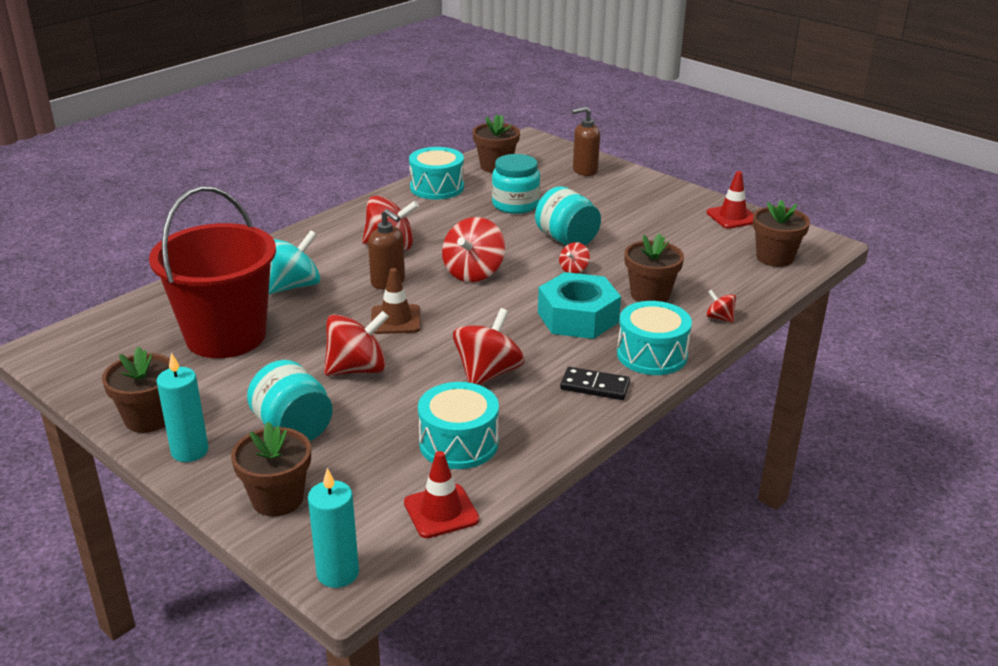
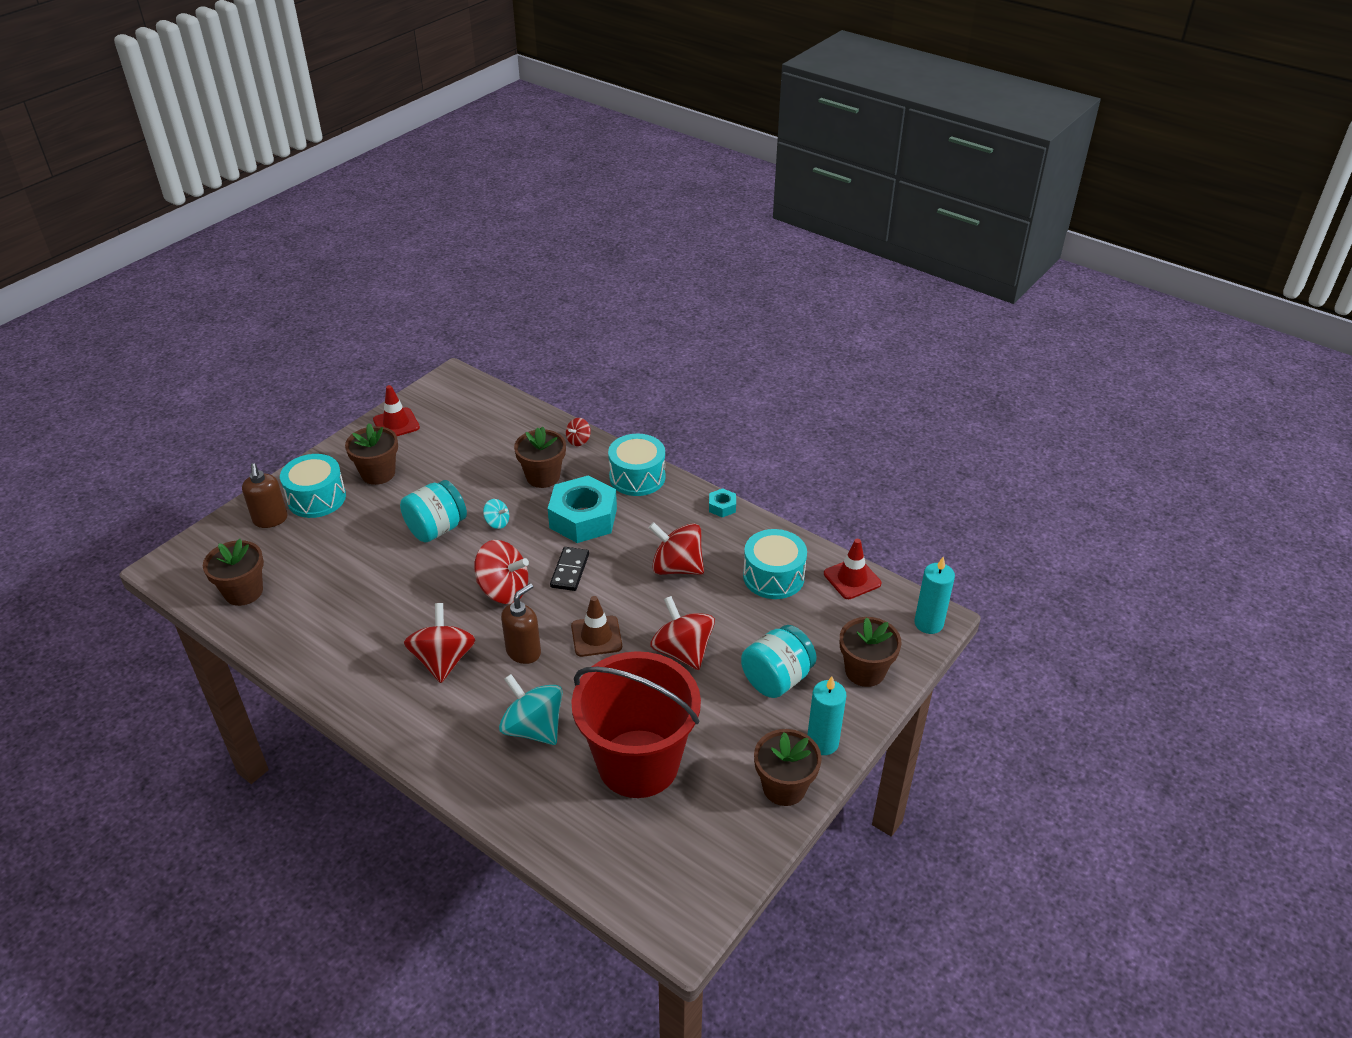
camera: 95 degrees left, 10 degrees up
(437, 187) = (295, 638): turquoise drum -> turquoise drum (316, 498)
(515, 204) = (351, 569): turquoise jar -> none
(573, 269) = (497, 522): red spinning top -> turquoise spinning top
(594, 414) = (722, 507): none -> turquoise nut
(595, 386) = (685, 507): black domino -> black domino (569, 571)
(774, 258) = (477, 405): brown flower pot -> brown flower pot (378, 473)

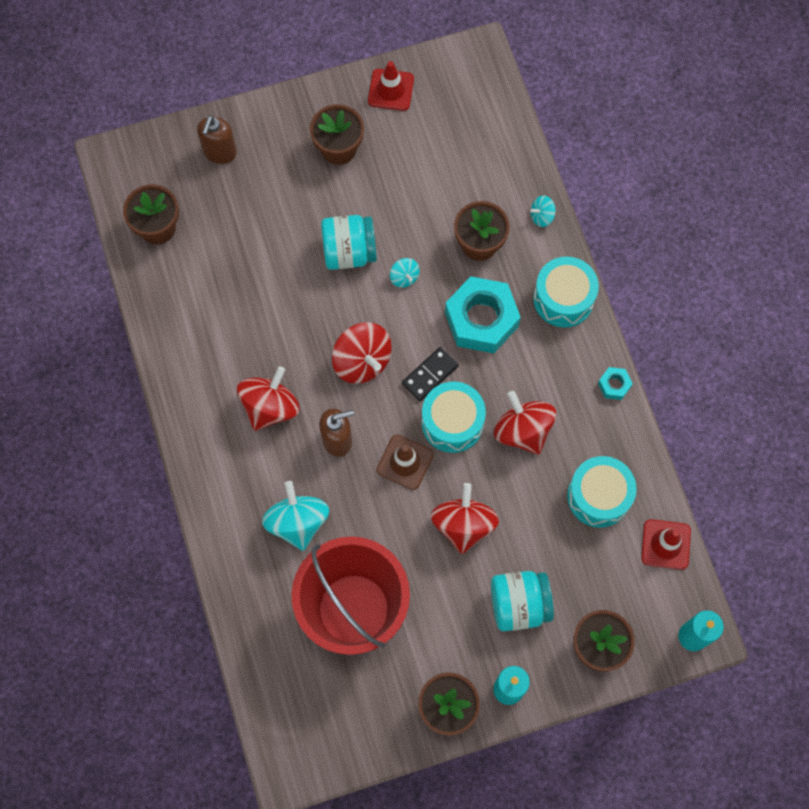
camera: 35 degrees right, 30 degrees up
(316, 498) = (270, 149): turquoise drum -> turquoise drum (452, 422)
(578, 440) = (542, 216): red spinning top -> turquoise spinning top

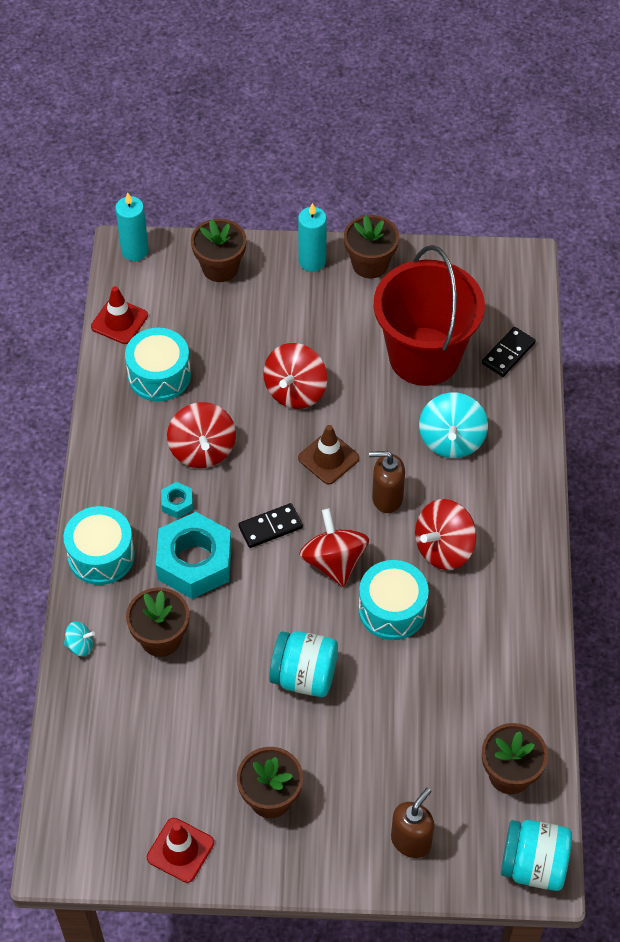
camera: 160 degrees left, 15 degrees down
(272, 643) = (508, 353): none -> black domino
(404, 277) = (256, 630): turquoise spinning top -> none
(452, 422) = (267, 478): turquoise drum -> turquoise drum (392, 609)
(519, 604) = (273, 316): turquoise jar -> turquoise jar (533, 865)
(614, 385) = (94, 461): turquoise nut -> turquoise nut (177, 503)

